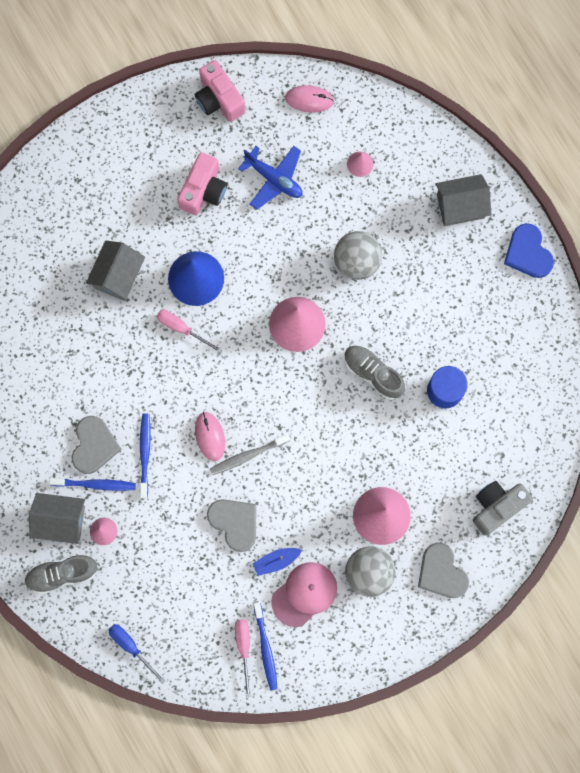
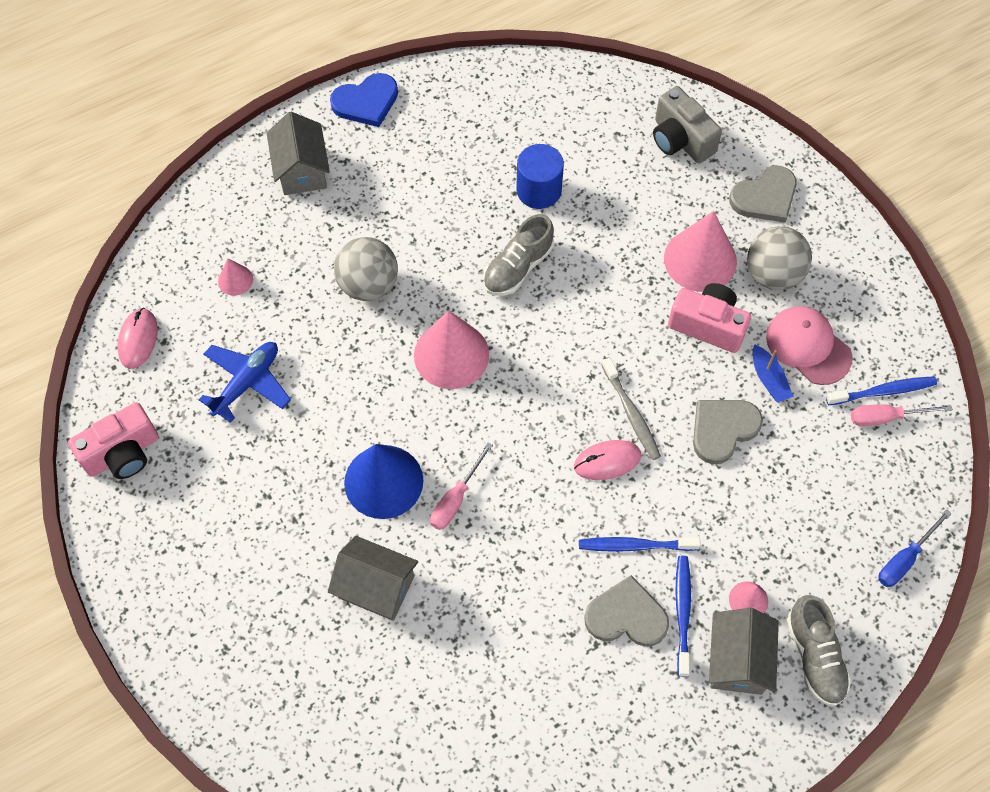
camera: 90 degrees left, 15 degrees down
(203, 190) = (256, 472): pink camera -> pink camera (708, 325)

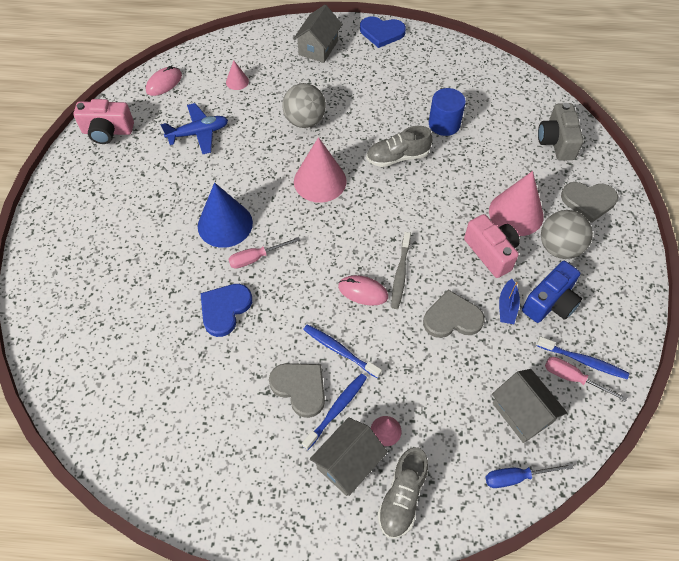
camera: 35 degrees right, 5 degrees down
(376, 587) = (172, 277): grey house -> grey house (522, 413)
(471, 584) = (225, 309): none -> blue heart
(808, 346) = (550, 303): pink cap -> blue camera

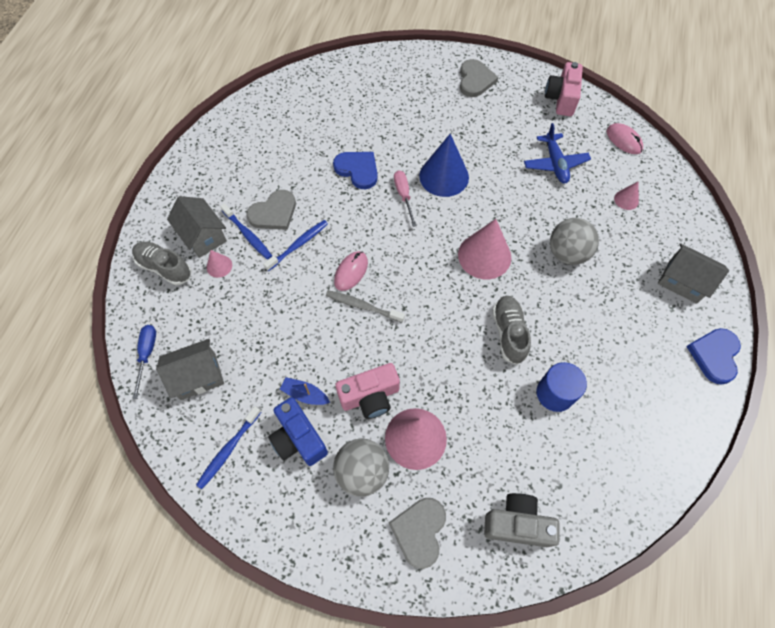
camera: 100 degrees right, 5 degrees up
(452, 318) = (306, 340): grey heart -> grey heart (475, 80)
(573, 378) = (215, 433): pink screwdriver -> none

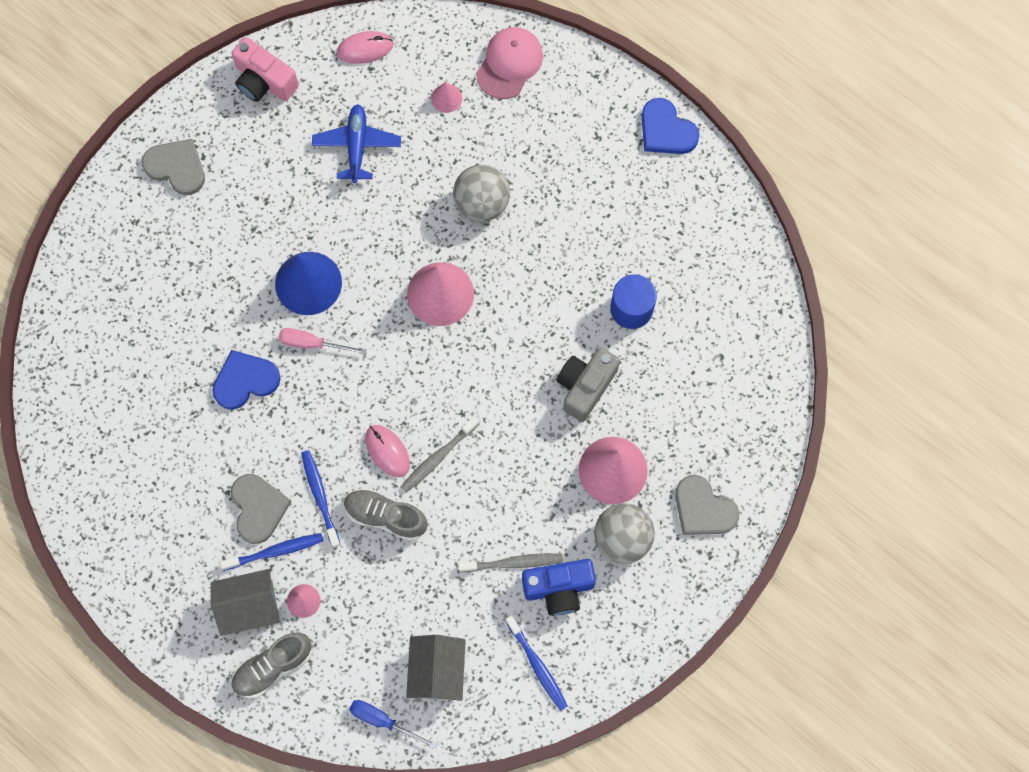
camera: 65 degrees left, 10 degrees up
(305, 394) = (513, 563): blue boat -> grey toothbrush
(370, 396) = (547, 496): pink camera -> none
(508, 333) = (545, 318): grey shoe -> grey shoe (385, 516)
(517, 524) = (737, 415): grey camera -> grey camera (585, 386)
(555, 164) = (357, 146): blue plane -> blue plane turned 105 degrees counterclockwise
(680, 226) = (509, 64): none -> pink cap
(683, 281) = (574, 106): grey house -> none

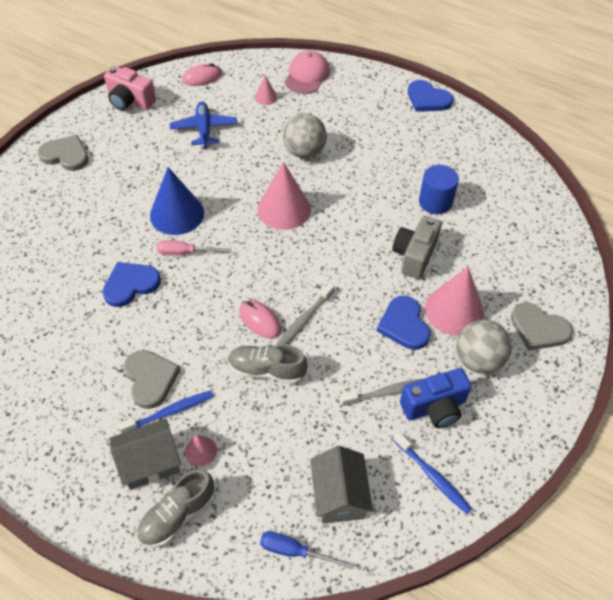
camera: 10 degrees left, 20 degrees down
(320, 496) = (206, 362): blue toothbrush -> none
(550, 481) = (404, 325): none -> blue heart

